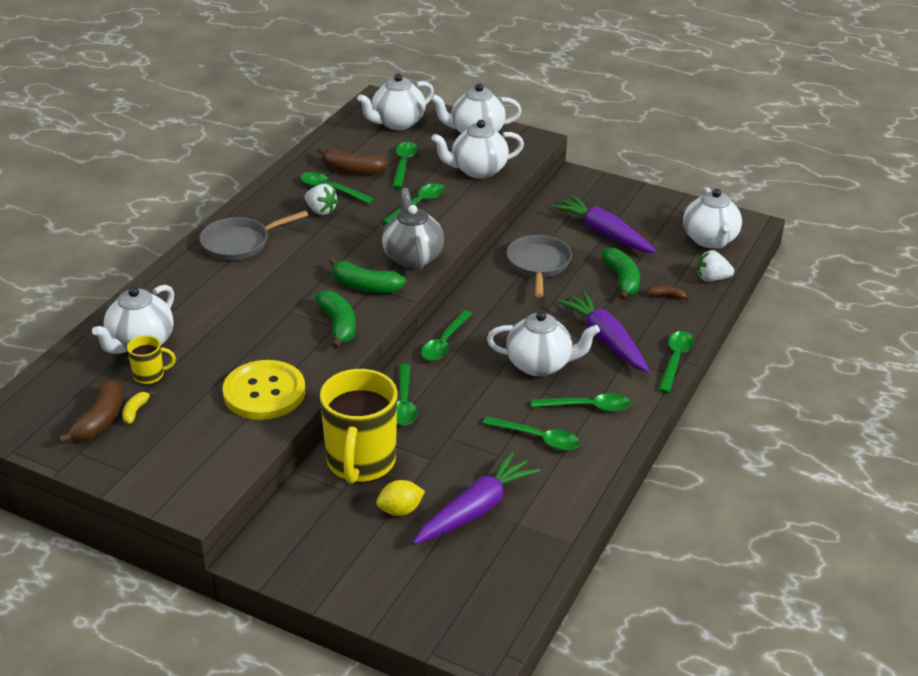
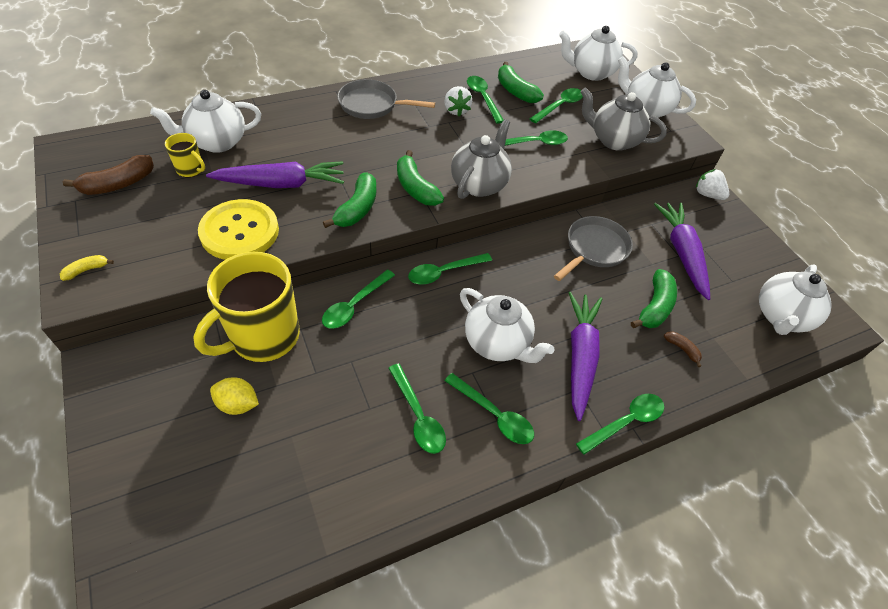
camera: 35 degrees right, 15 degrees up
(135, 411) = (146, 191): yellow banana -> yellow banana (87, 270)
(351, 170) = (515, 91): brown banana -> green banana
(475, 509) = (291, 450): purple carrot -> purple carrot (281, 184)
(477, 170) = (613, 140): white teapot -> grey teapot
(712, 278) = (745, 358): white strawberry -> white strawberry (707, 194)

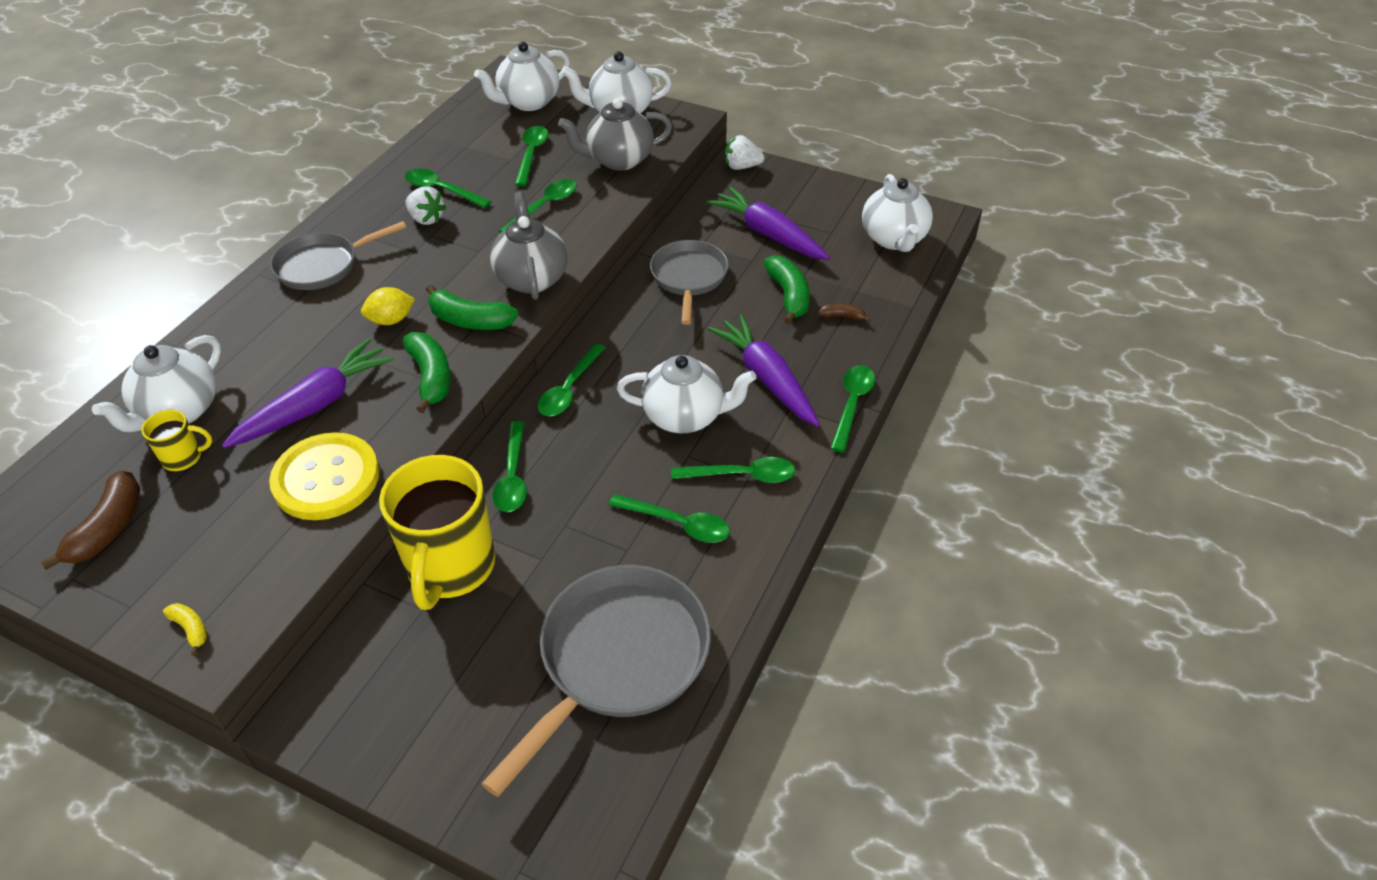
camera: 35 degrees left, 5 degrees down
(87, 270) = (191, 629): yellow banana -> yellow banana turned 120 degrees clockwise
(238, 404) = (495, 639): yellow lemon -> yellow lemon (391, 320)
(287, 481) = (618, 659): none -> grey pan
(515, 91) = (469, 164): green banana -> none

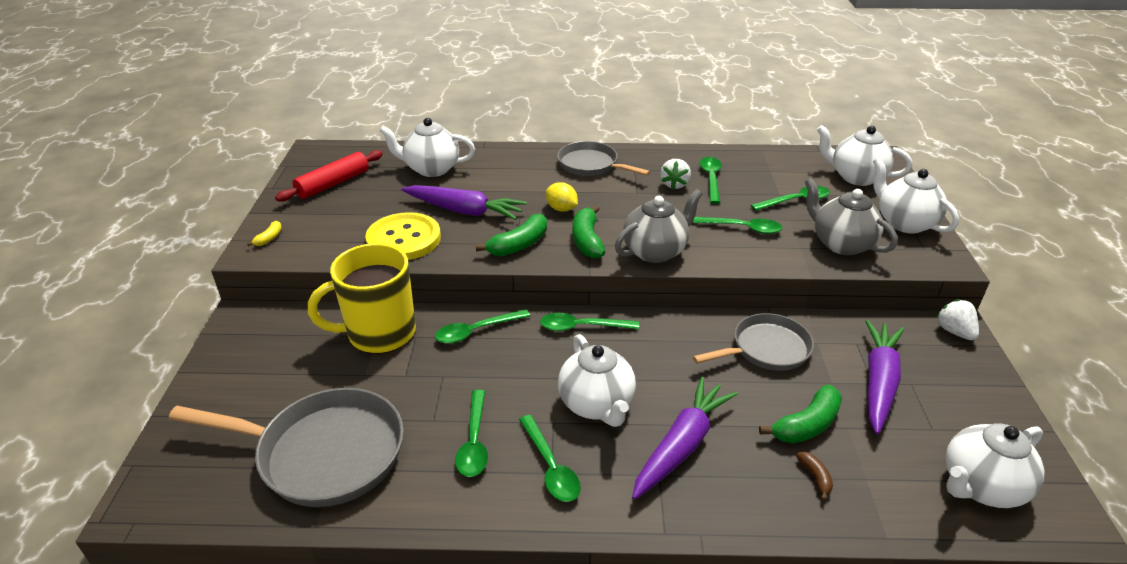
camera: 65 degrees right, 10 degrees down
(108, 528) = (333, 184): brown banana -> red rolling pin
(183, 458) = (396, 185): yellow mug -> none
(852, 404) = (695, 525): green spoon -> none

